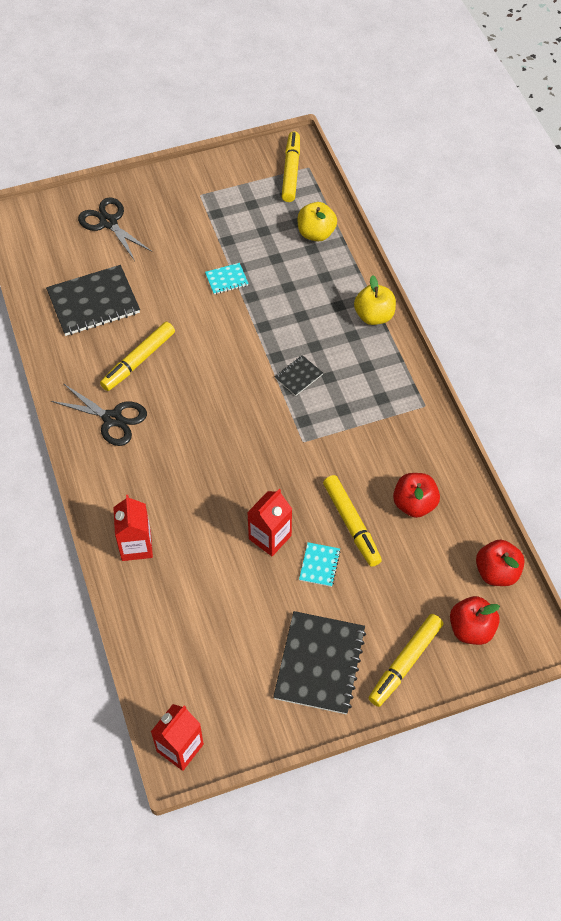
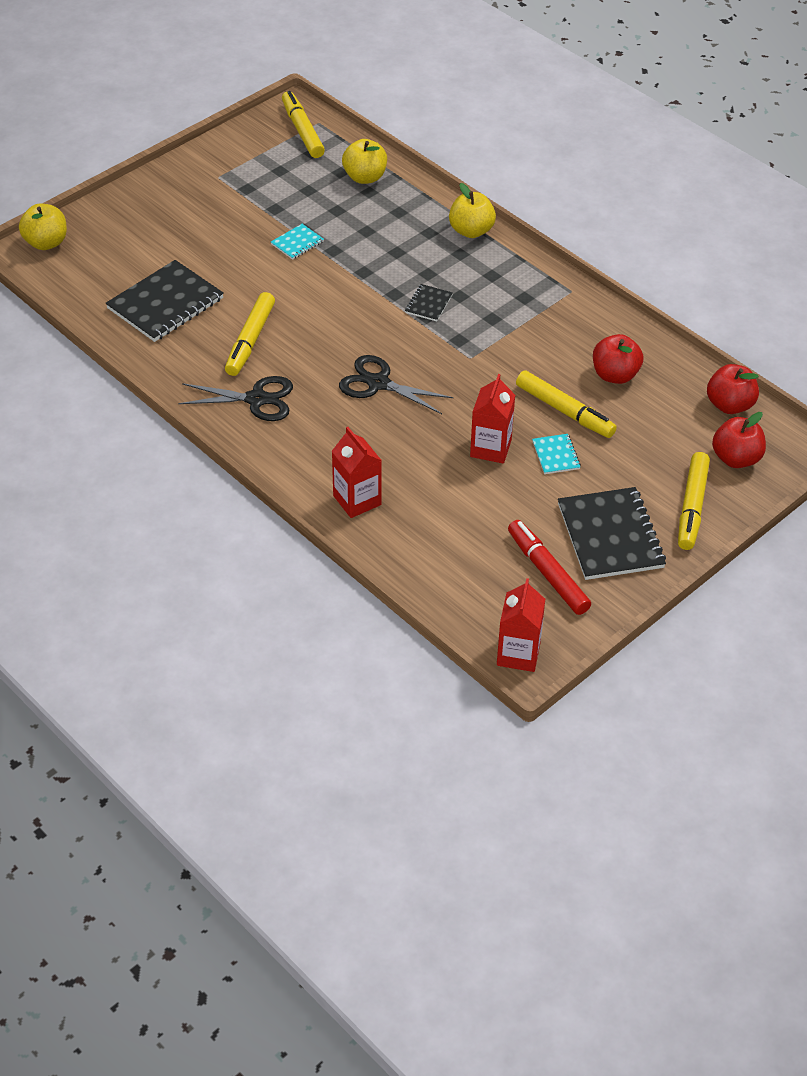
camera: 25 degrees left, 10 degrees down
(37, 214) = (46, 243): none -> yellow apple
(108, 222) = (133, 228): black scissors -> black scissors (378, 383)
(247, 679) = (547, 573): none -> red marker

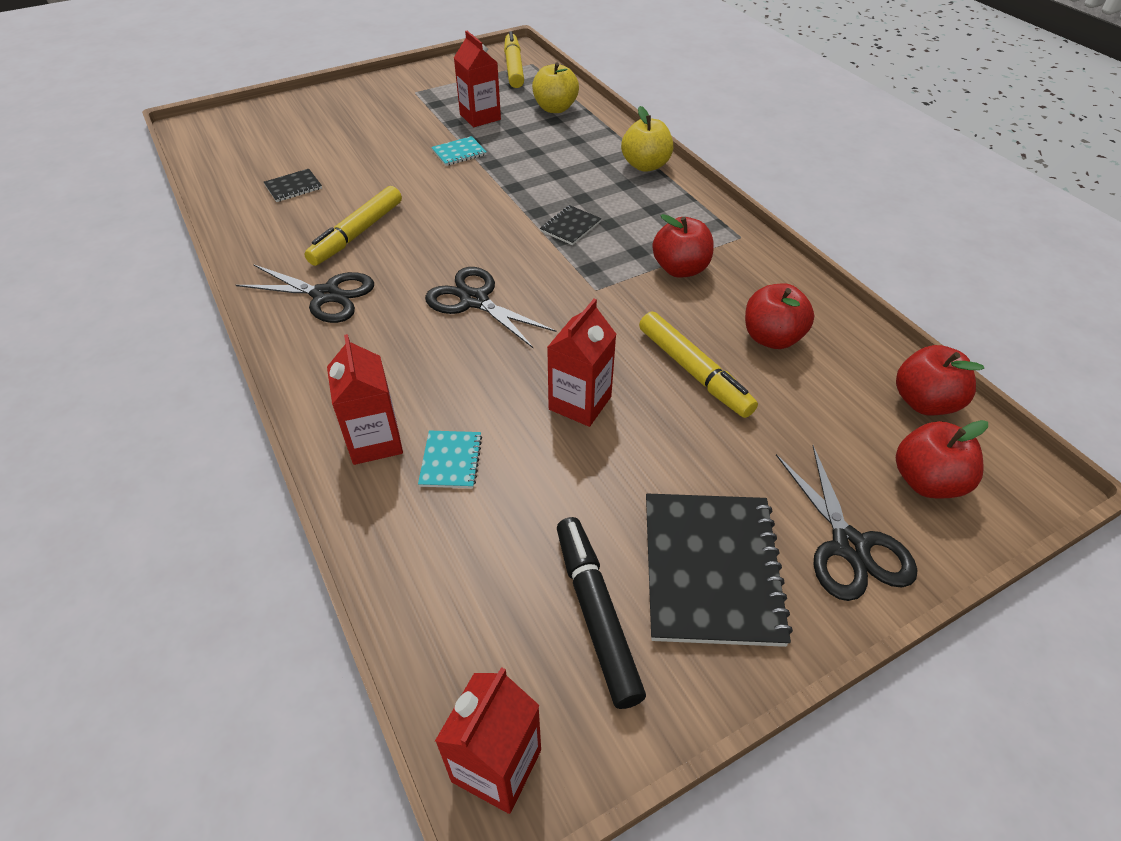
camera: 15 degrees right, 0 degrees up
(46, 243) = (220, 122): yellow apple -> none
(165, 303) = (293, 187): black notebook -> black notebook, size x0.47
(297, 199) = (480, 117): none -> red carton
(531, 329) = (680, 269): none -> red apple
(547, 573) = (595, 614): red marker -> black marker
(556, 455) = (664, 428): turquoise notebook -> turquoise notebook (451, 460)
(692, 507) = (849, 546): yellow marker -> black scissors

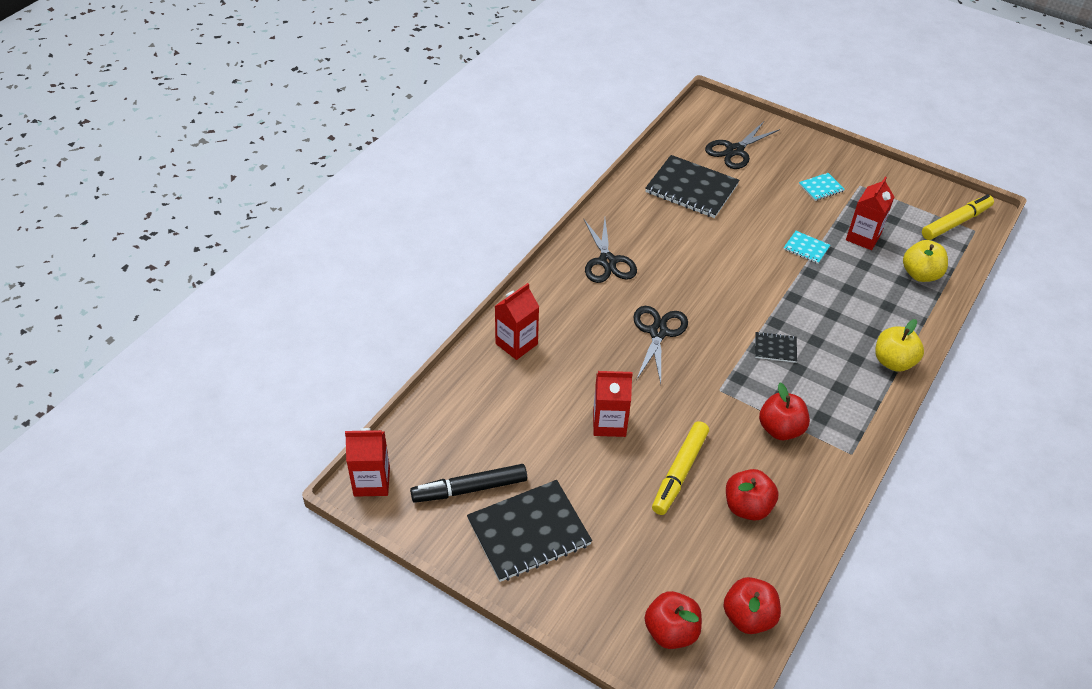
camera: 60 degrees right, 0 degrees up
(293, 187) = (691, 188): black notebook -> black notebook, size x2.12
(357, 234) = (673, 244): yellow marker -> none
(451, 460) = (525, 383): turquoise notebook -> turquoise notebook (821, 188)
(595, 614) = (469, 489): black marker -> black marker turned 150 degrees counterclockwise
(849, 546) = (588, 598): black scissors -> black scissors (734, 150)

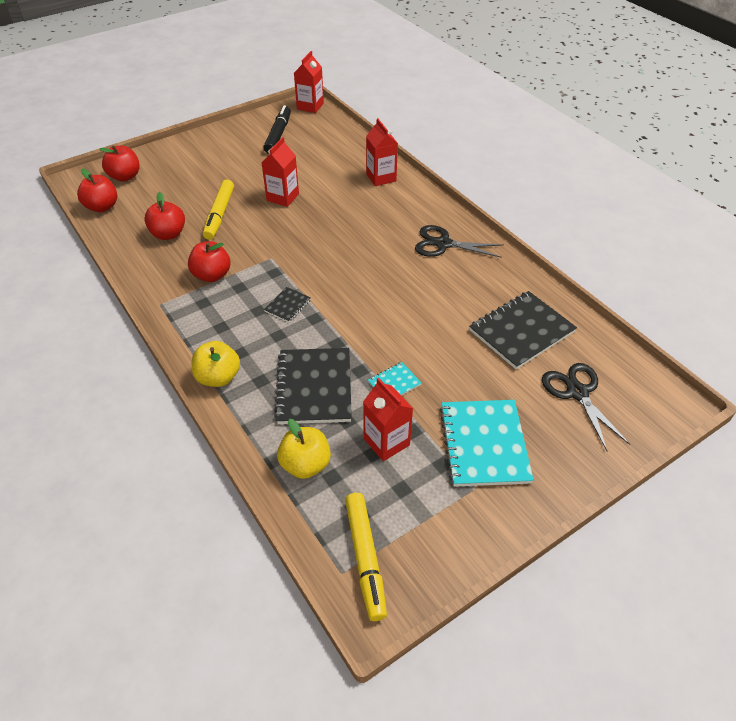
camera: 115 degrees right, 0 degrees up
(529, 532) = (232, 147): black notebook -> black notebook (314, 387)
(658, 332) = (348, 246): black scissors -> none
(680, 472) = (219, 214): yellow marker -> yellow marker turned 135 degrees counterclockwise
(821, 188) = (484, 444): turquoise notebook -> turquoise notebook, size x2.12

